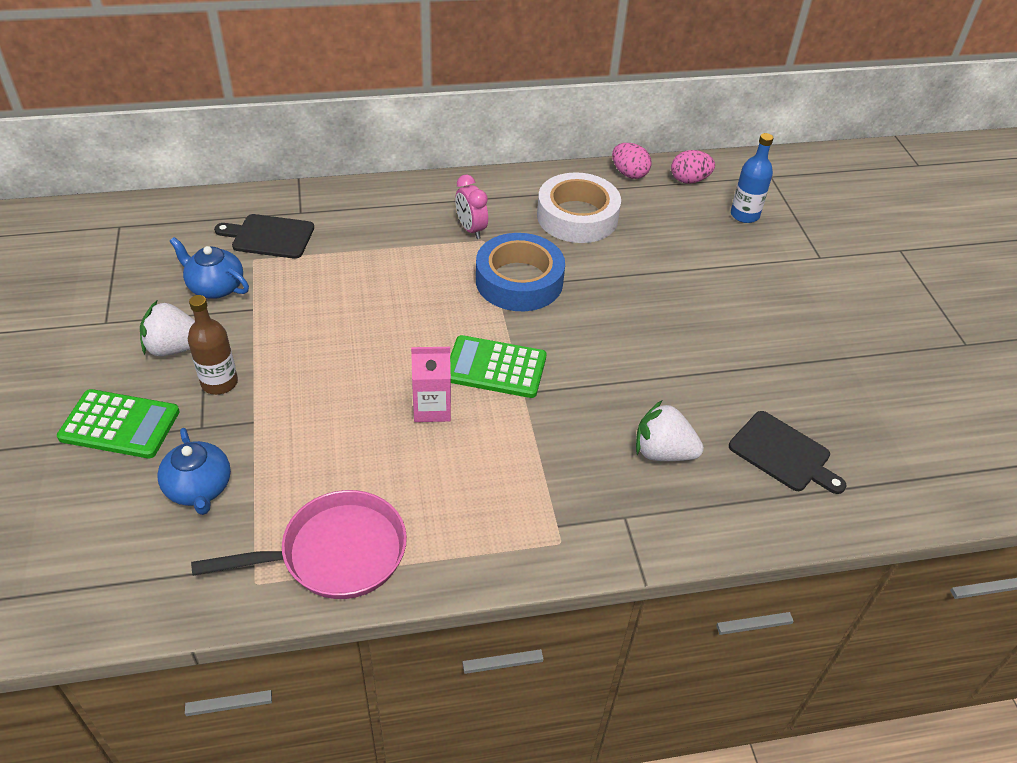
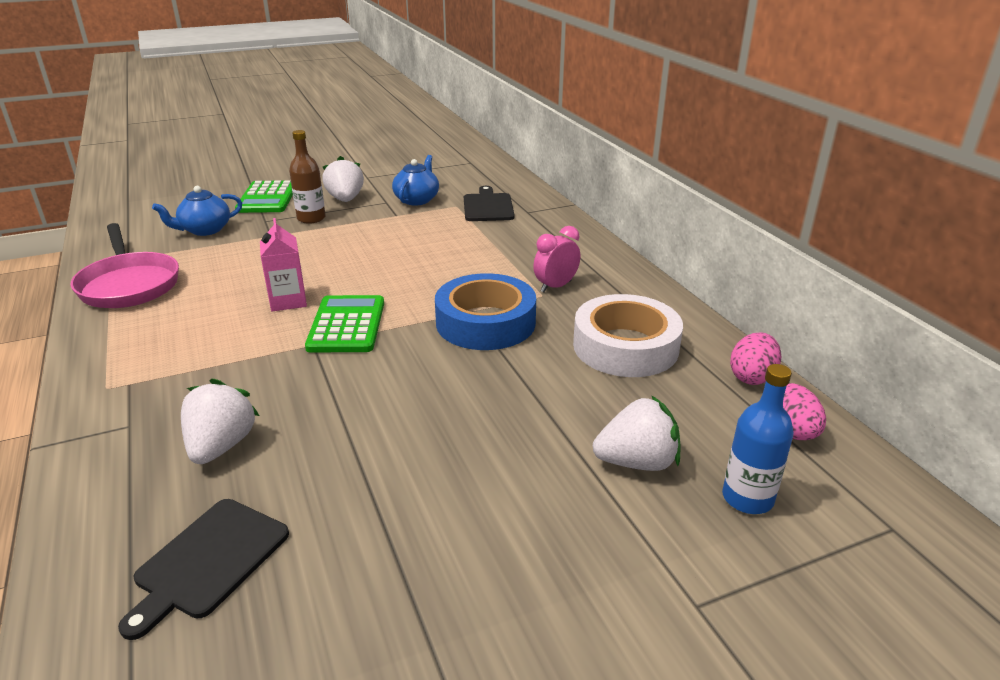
camera: 80 degrees right, 15 degrees down
(709, 247) = (637, 462): none -> white strawberry

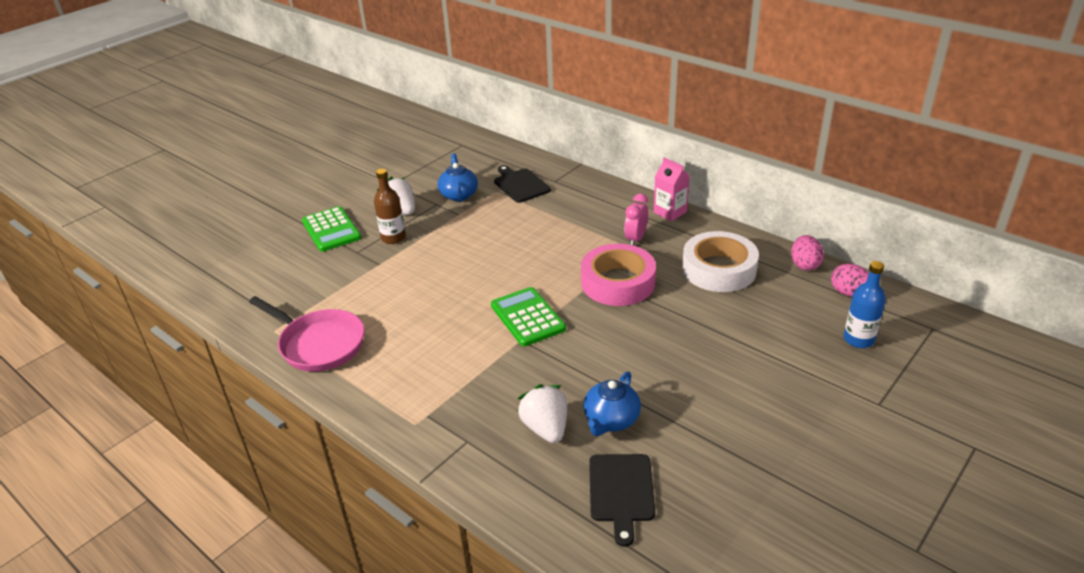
camera: 25 degrees left, 5 degrees up
(205, 230) = (316, 276): blue teapot -> blue teapot (611, 420)
(288, 301) = (463, 314): pink carton -> pink carton (670, 212)
(485, 322) = (618, 282): blue tape -> pink tape
(637, 462) = (789, 341): white strawberry -> none

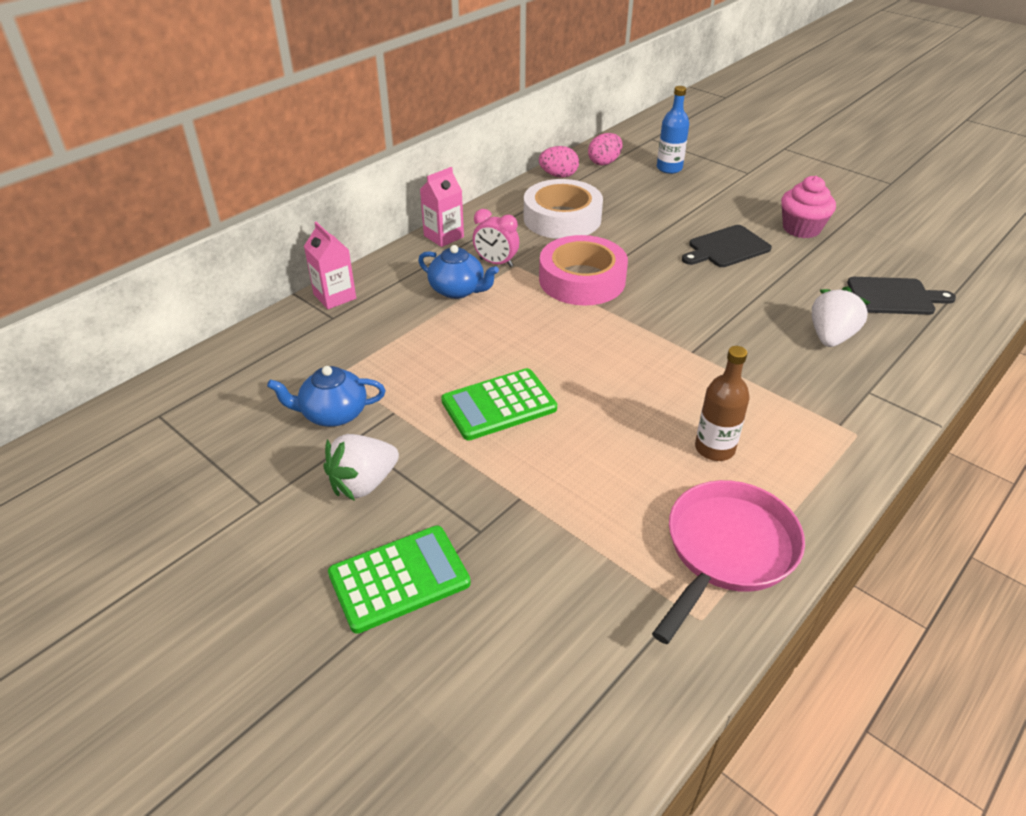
camera: 90 degrees left, 5 degrees up
(393, 238) = (446, 486): brown bottle -> brown bottle (714, 448)
(520, 184) = (329, 349): black cutting board -> black cutting board (726, 248)
(528, 317) = (649, 346): green calculator -> green calculator (499, 405)
(545, 428) = (830, 337): white strawberry -> white strawberry turned 135 degrees clockwise
(579, 178) = (335, 296): none -> pink carton
(611, 420) = (806, 297): blue teapot -> blue teapot (458, 290)
(751, 435) = (801, 228): none -> pink cupcake

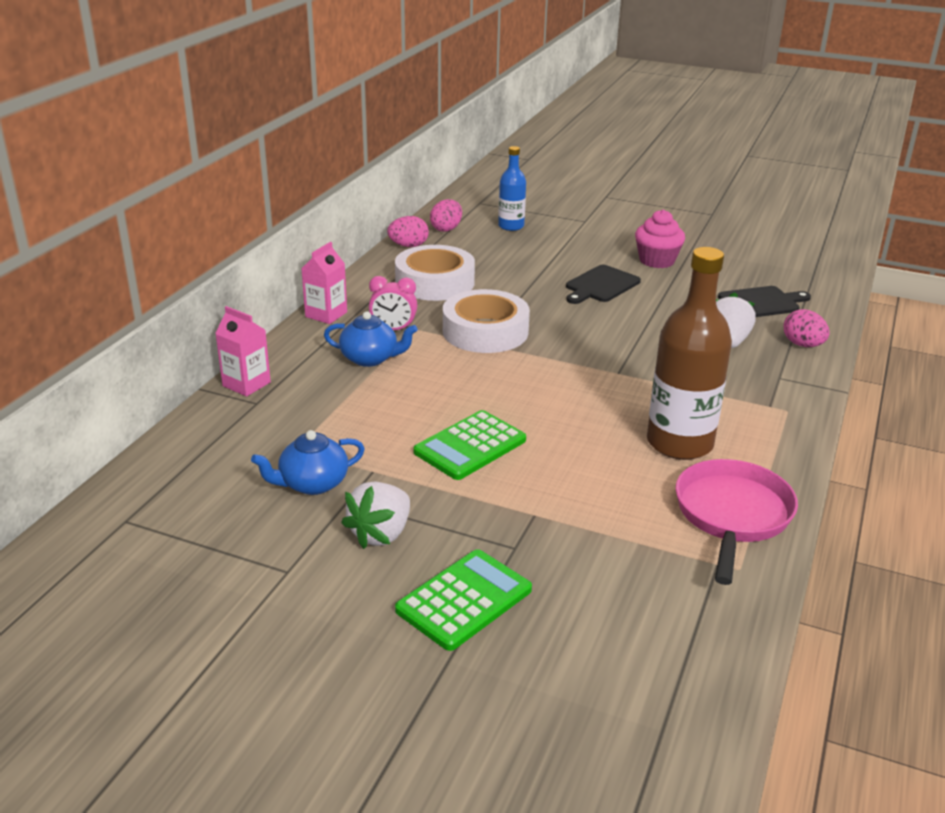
camera: 20 degrees left, 10 degrees down
(582, 280) = (485, 331): pink tape -> white tape
(714, 448) = (679, 443): brown bottle -> brown bottle, size x1.79
(916, 356) = (802, 345): none -> pink egg

